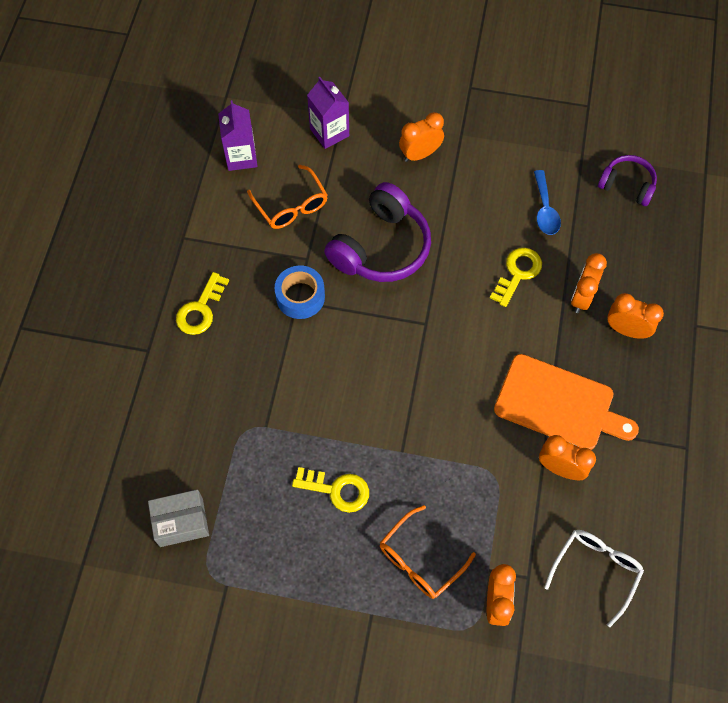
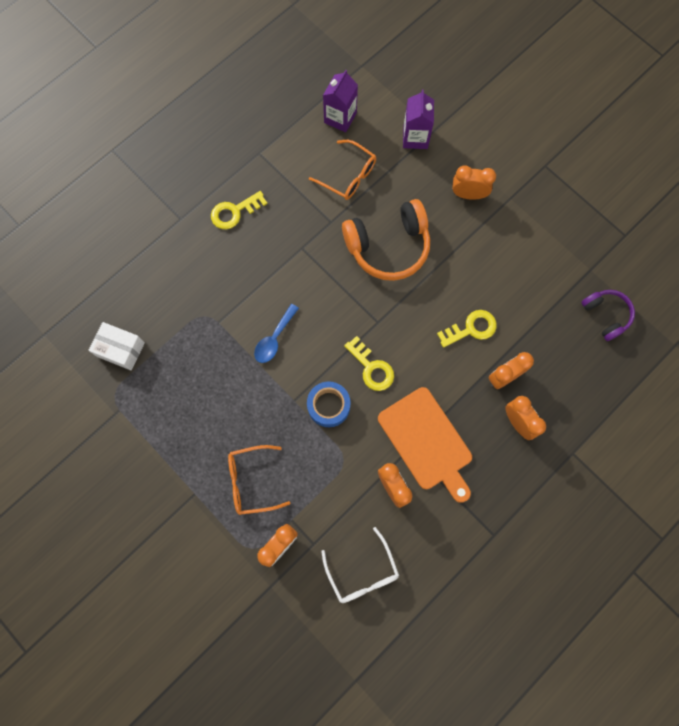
camera: 35 degrees right, 10 degrees up
(181, 522) = (121, 349): grey box -> white box
(291, 206) = (348, 176): orange glasses -> orange glasses turned 60 degrees counterclockwise
(300, 297) = (306, 246): blue tape -> blue tape (328, 406)
(337, 490) = (233, 397): yellow key -> yellow key (371, 368)
(381, 247) = (388, 246): purple headphones -> orange headphones
(545, 209) = (528, 294): blue spoon -> blue spoon (274, 338)
(596, 570) = (362, 572): white glasses -> white glasses turned 90 degrees clockwise

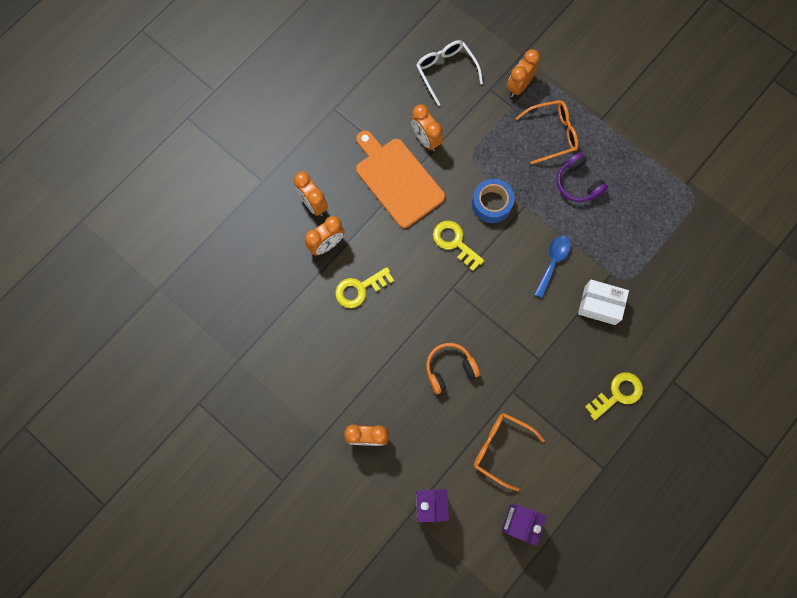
camera: 175 degrees right, 0 degrees up
(121, 349) = (699, 240): white box -> white box (600, 305)
(388, 246) = (449, 369): orange headphones -> orange headphones, size x0.57
(605, 315) = (224, 314): purple headphones -> purple headphones (578, 183)

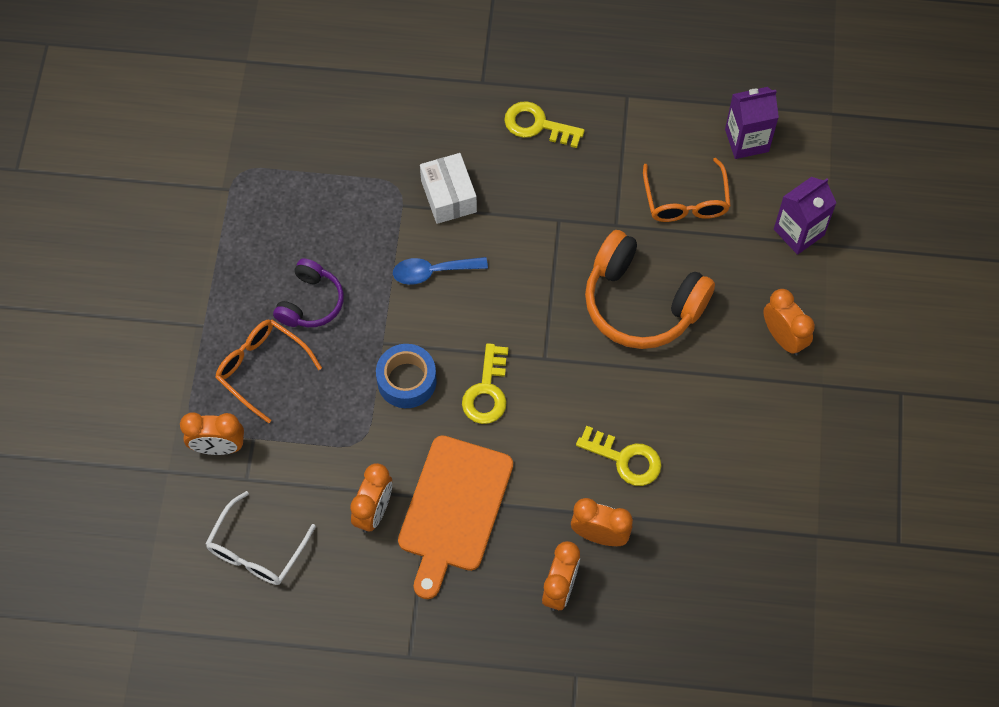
camera: 125 degrees left, 10 degrees down
(449, 369) = (642, 302): orange headphones -> orange headphones, size x1.75

